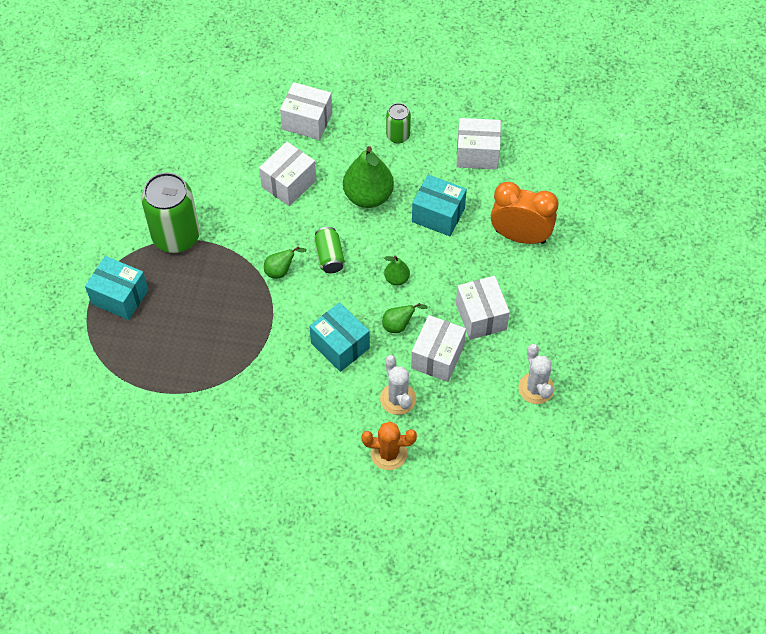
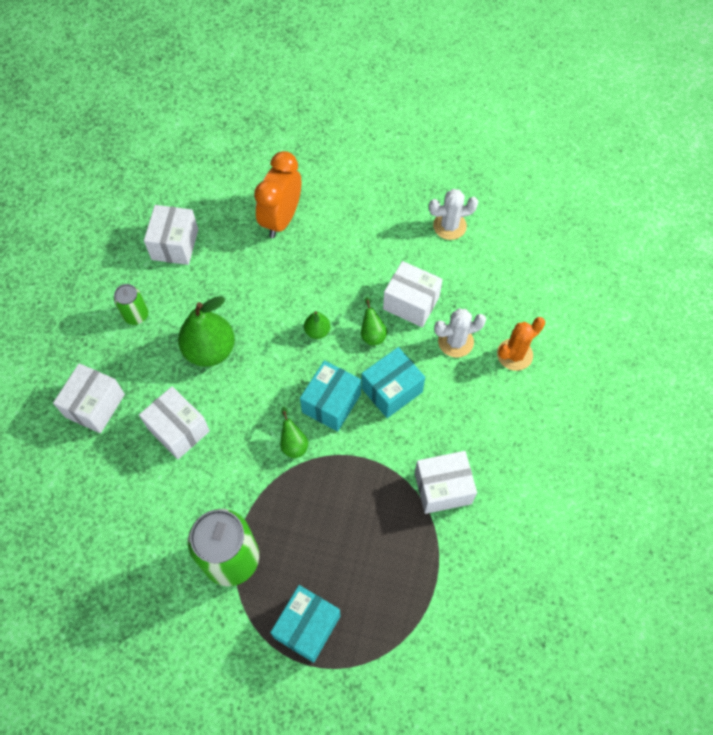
camera: 85 degrees left, 5 degrees up
(329, 257) = (282, 393): green can -> none
(388, 453) = (514, 354): orange cactus -> orange cactus turned 45 degrees clockwise
(438, 215) = (245, 287): turquoise box -> turquoise box (331, 403)
(481, 316) = (369, 261): white box -> white box (443, 488)

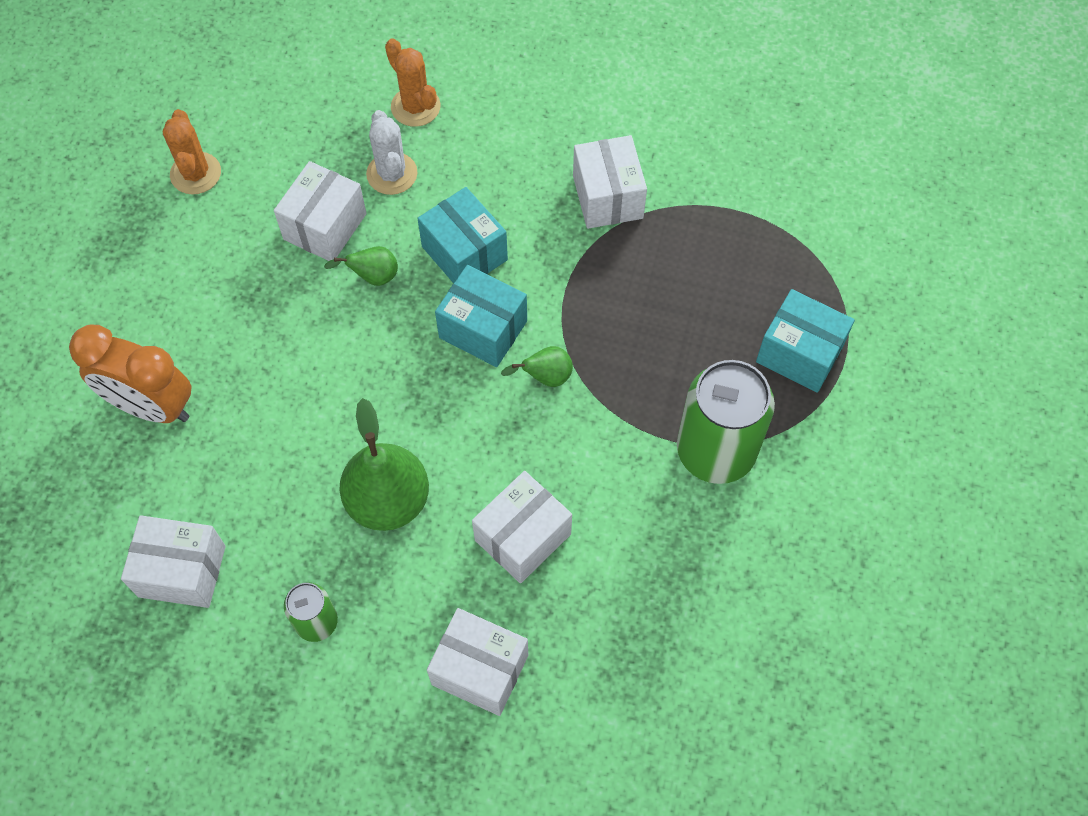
camera: 90 degrees left, 0 degrees up
(317, 331) = (364, 349): green pear -> none
(449, 226) = (195, 173): white cactus -> orange cactus

